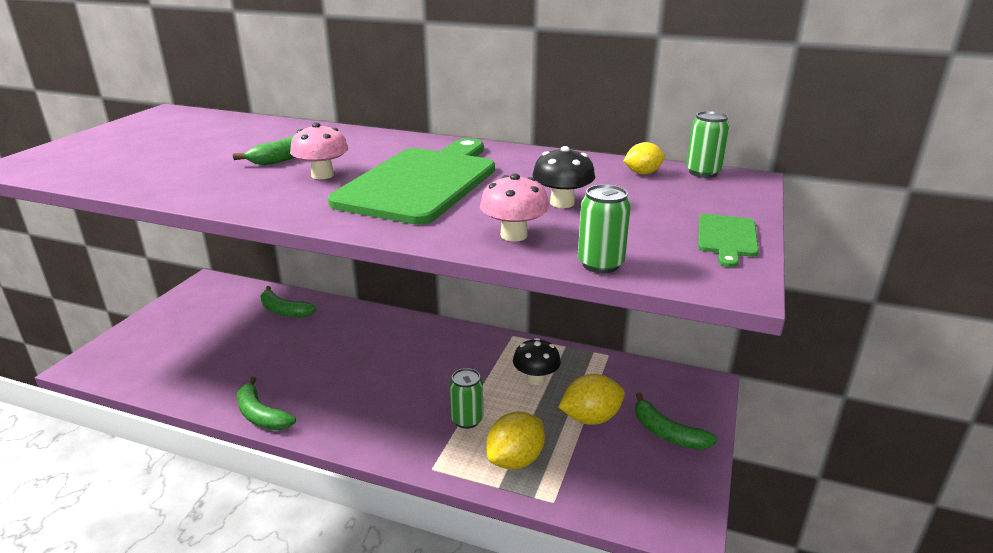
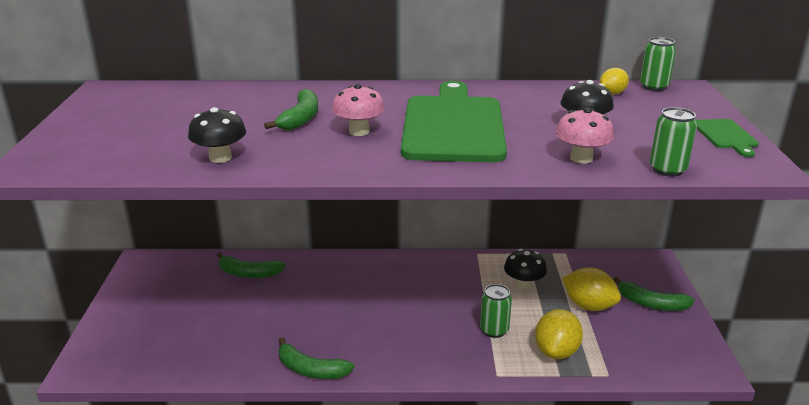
camera: 20 degrees left, 0 degrees up
(167, 180) = (220, 158): none -> black mushroom
(590, 418) = (588, 306): yellow lemon -> yellow lemon turned 75 degrees clockwise

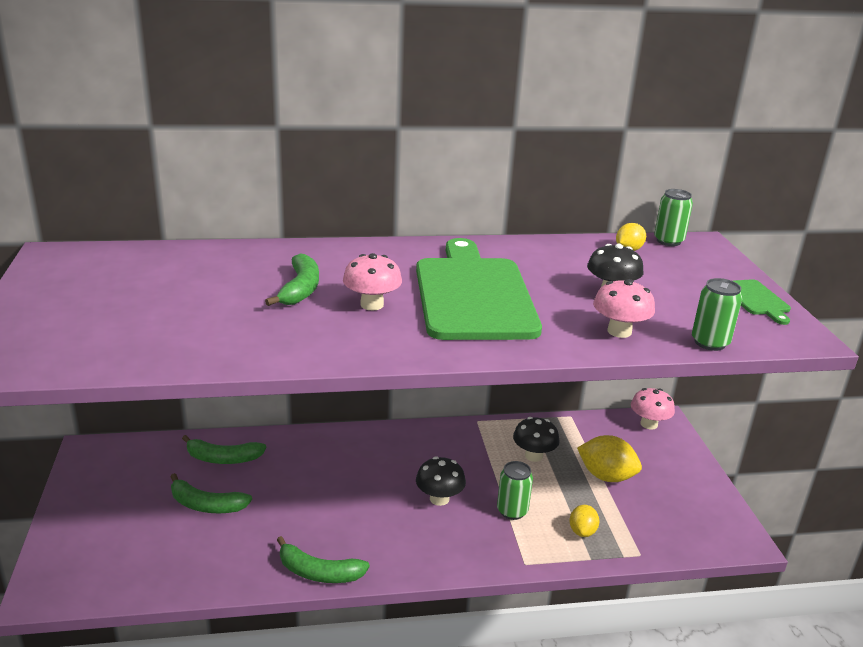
camera: 10 degrees left, 0 degrees up
(220, 158) = (223, 344): black mushroom -> black mushroom (439, 499)
(556, 351) = (582, 531): yellow lemon -> yellow lemon, size x0.59
(639, 263) = (649, 424): none -> pink mushroom
(652, 304) = (670, 470): green banana -> green banana (206, 505)

